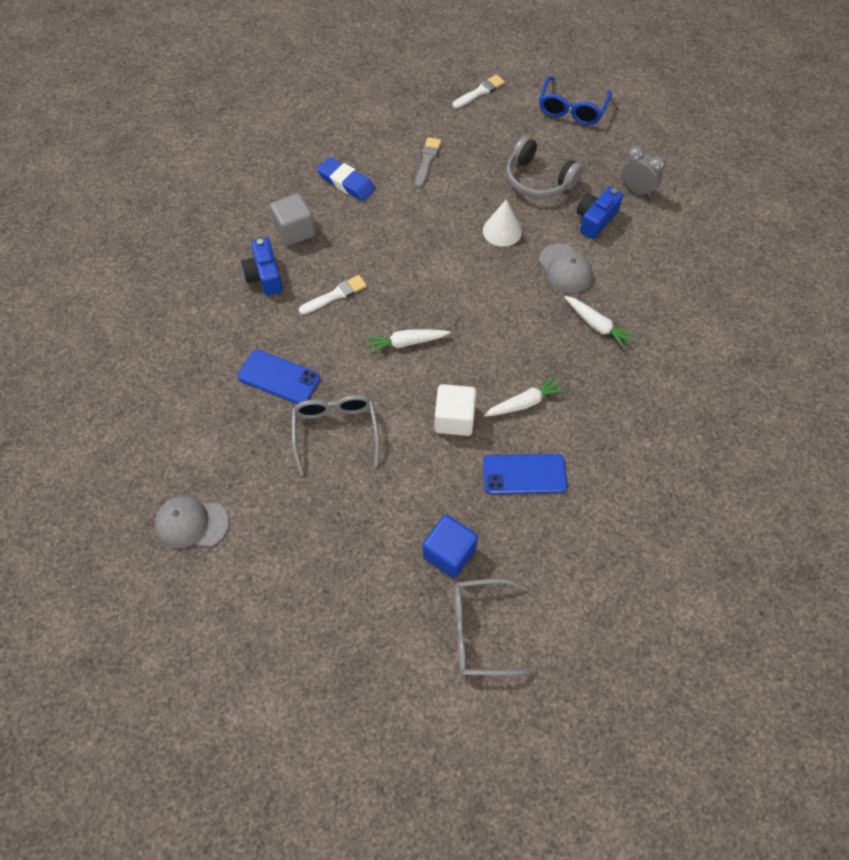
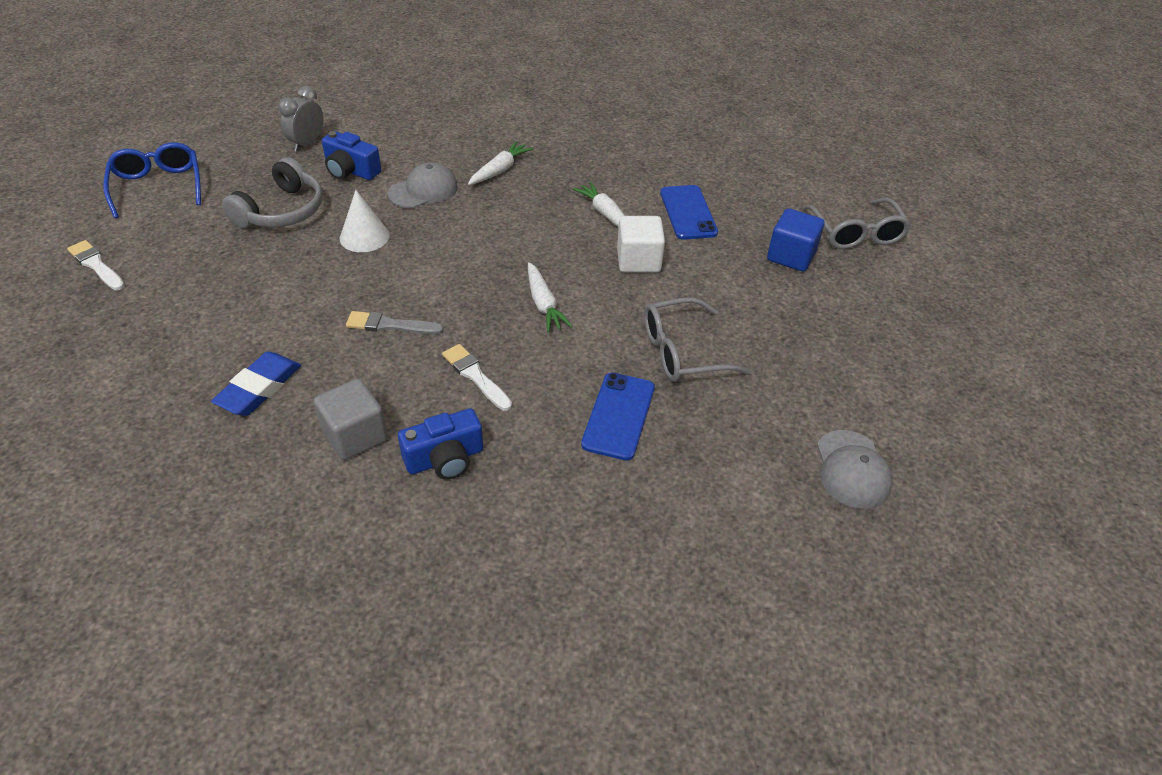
camera: 100 degrees left, 15 degrees down
(427, 161) = (228, 307): grey brush -> grey brush (390, 325)
(572, 109) = (158, 187): blue glasses -> blue glasses turned 120 degrees counterclockwise

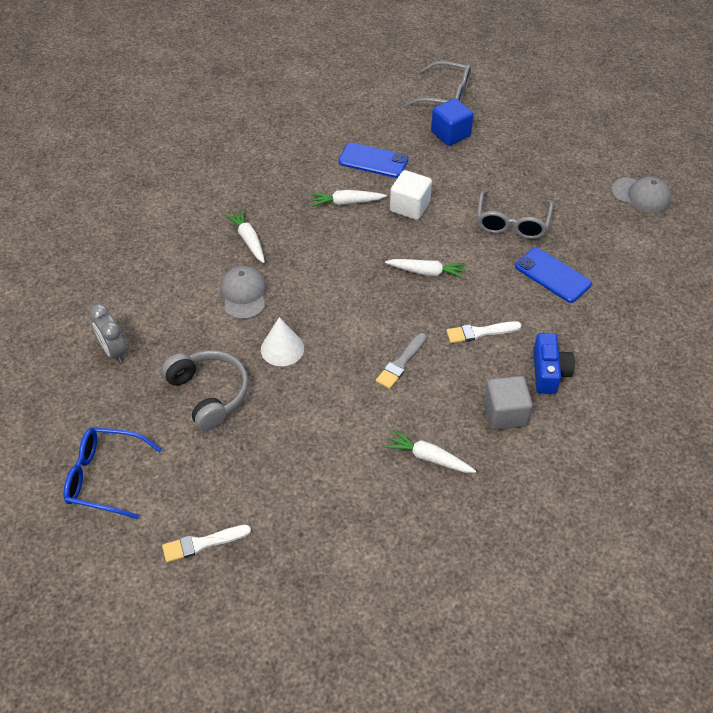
camera: 60 degrees left, 5 degrees up
(259, 388) = (429, 457): blue eraser -> white carrot
(351, 170) = (181, 332): blue camera -> none

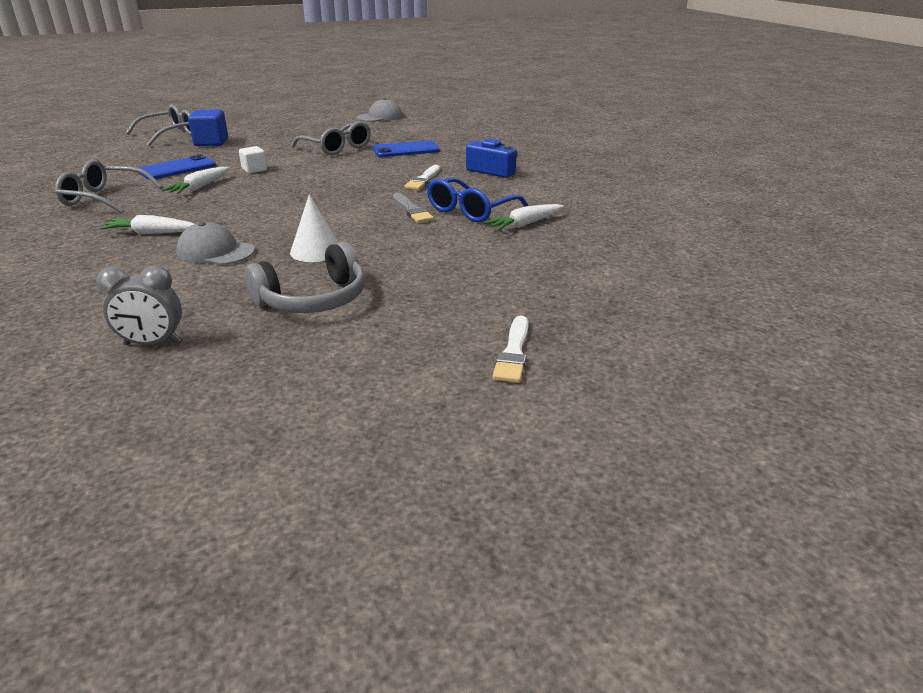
camera: 60 degrees left, 20 degrees down
(105, 477) = (339, 398): blue glasses -> blue glasses (471, 210)
(209, 393) = (313, 299): grey headphones -> grey headphones turned 150 degrees clockwise
(286, 169) = (105, 198): none -> grey glasses
(410, 207) = (254, 169): white cube -> white cube, size x0.63
(427, 272) = (333, 180): white carrot -> none
(505, 414) = (513, 191): grey cube -> none

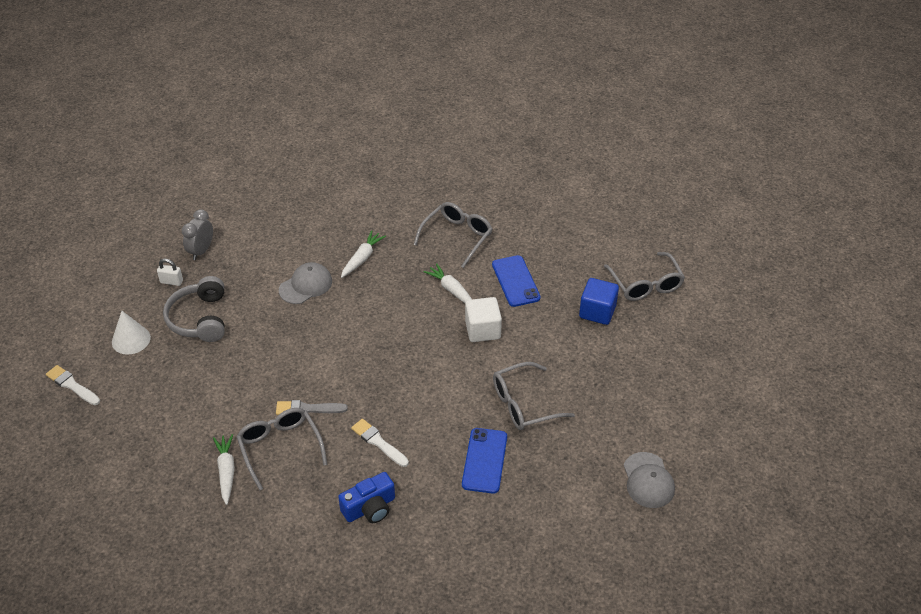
camera: 115 degrees right, 15 degrees up
(240, 346) = (171, 281): none -> white padlock
(254, 169) = (482, 330): white cube -> white cube, size x1.59
(316, 251) = (270, 334): white cone -> white cone (131, 339)
(471, 210) = (280, 448): blue glasses -> grey glasses

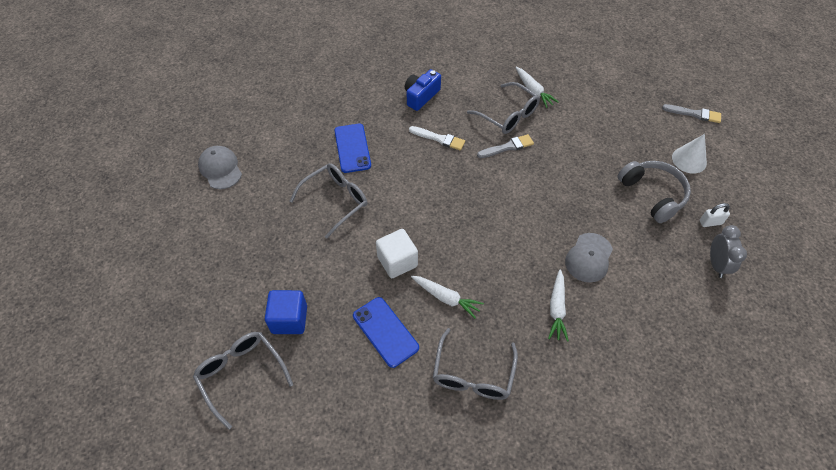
camera: 160 degrees right, 10 degrees up
(72, 385) = (694, 114): white brush -> grey brush

